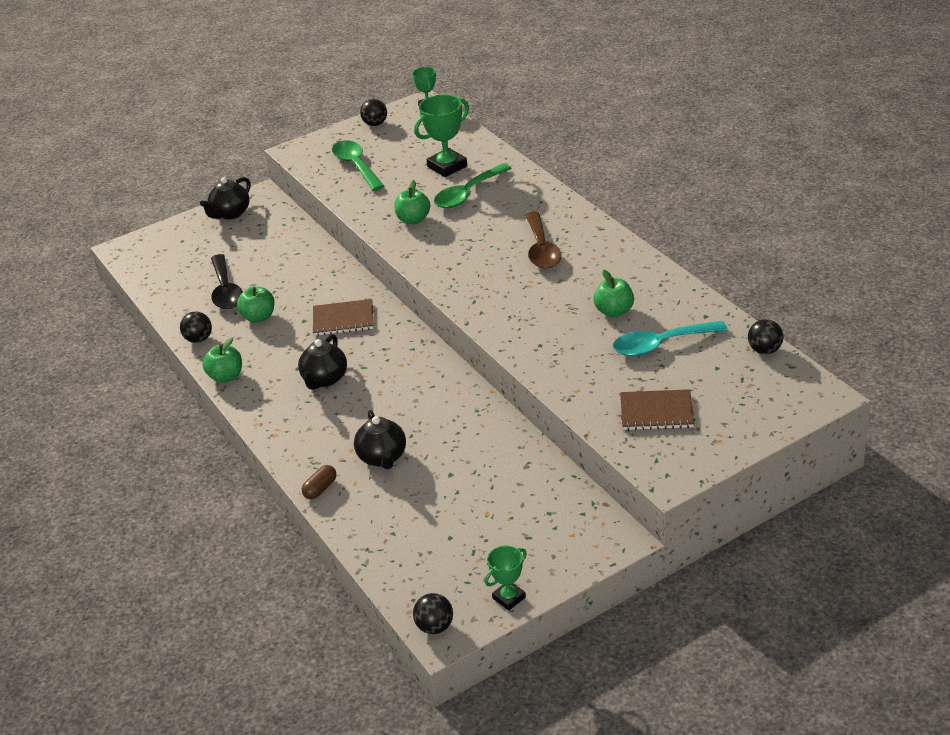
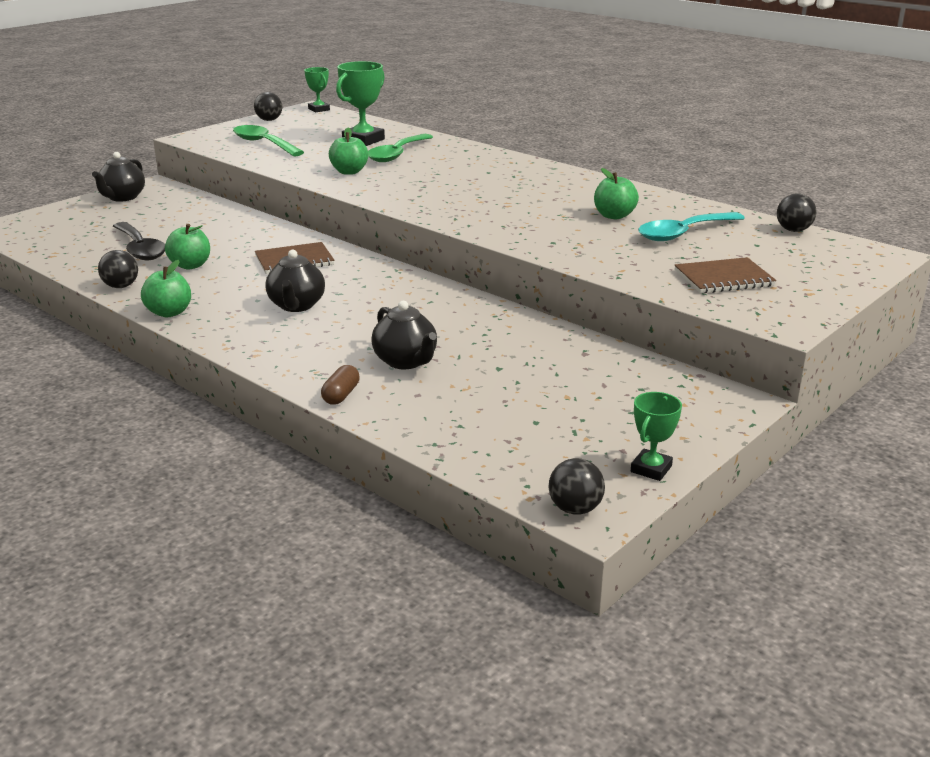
camera: 20 degrees left, 10 degrees down
(541, 249) = (502, 182): brown spoon -> none

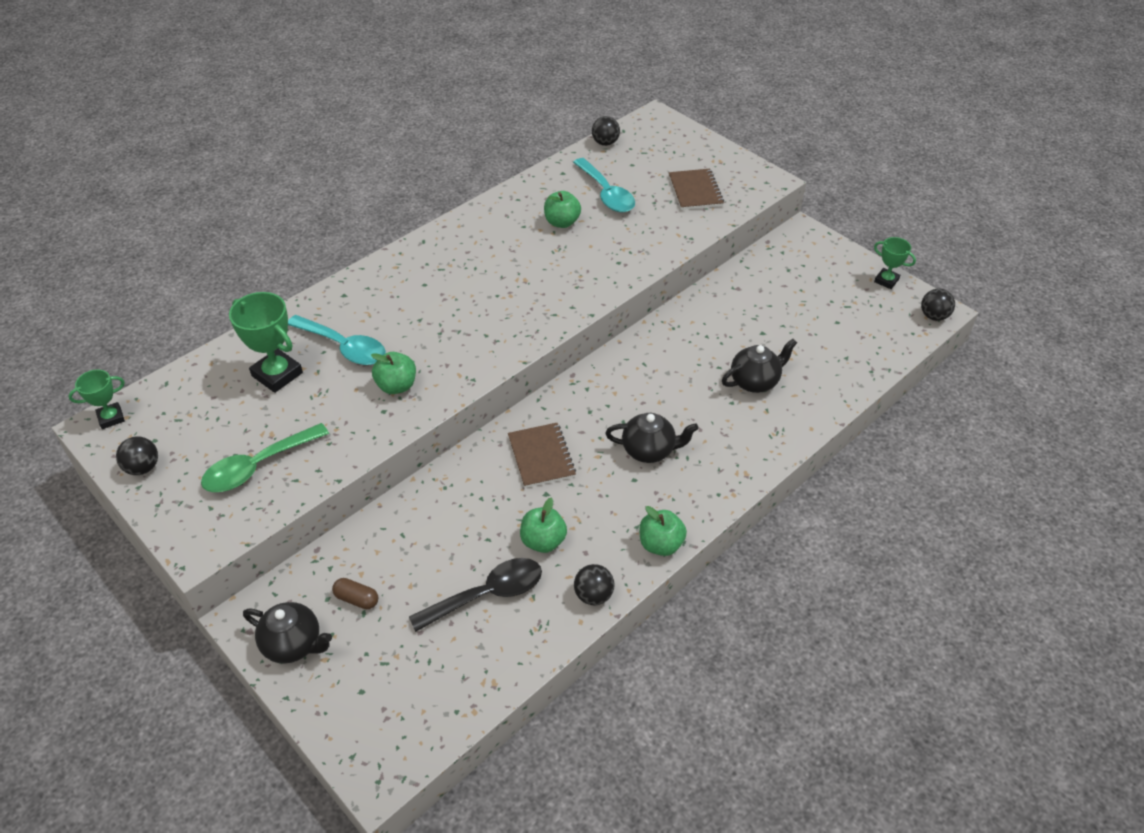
camera: 85 degrees left, 20 degrees up
(341, 395) = (810, 418): brown capsule -> brown capsule (357, 599)
(397, 154) = (344, 347): green spoon -> turquoise spoon

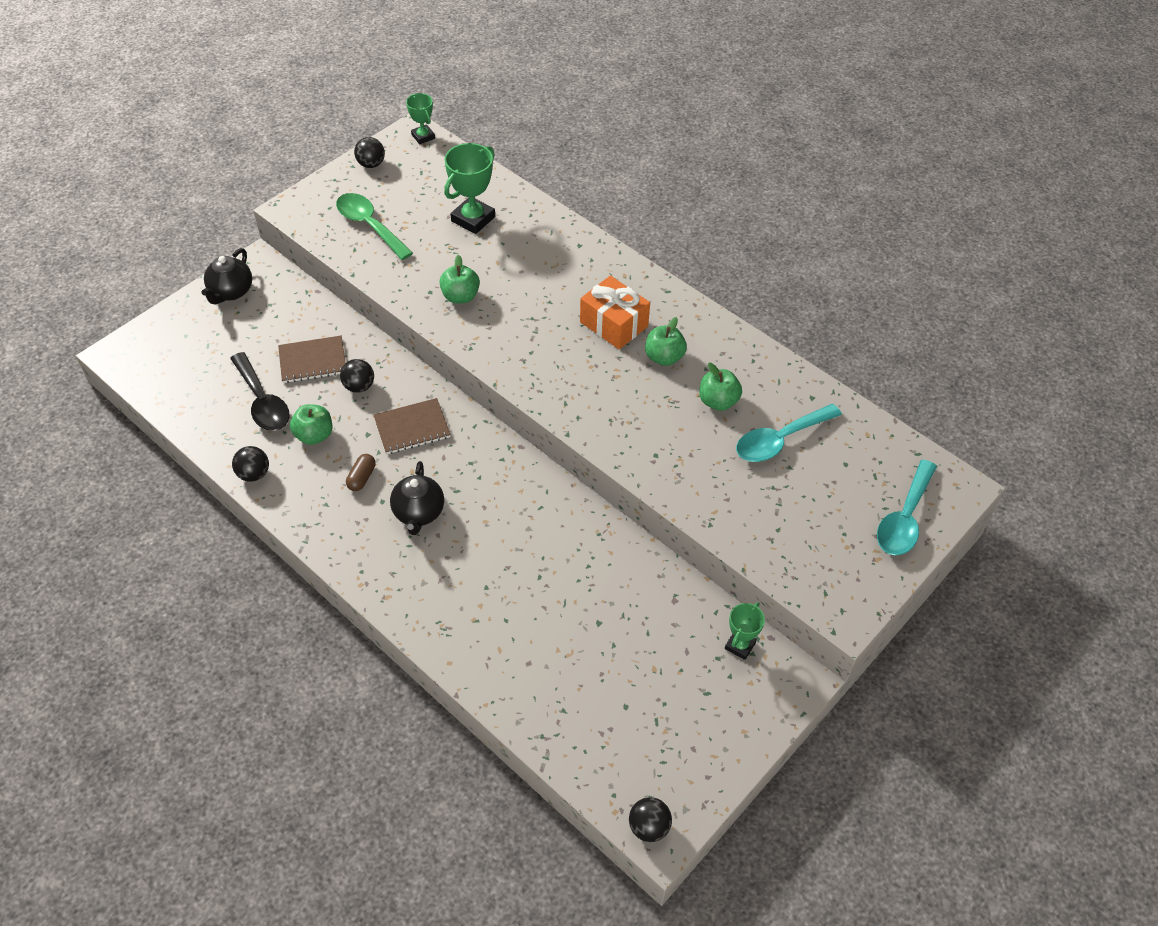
camera: 85 degrees right, 5 degrees up
(344, 347) = (508, 255): turquoise spoon -> turquoise spoon (904, 518)
(357, 599) = (267, 321): brown capsule -> brown capsule (362, 477)
(459, 277) = (614, 324): none -> orange gift
(605, 143) = (885, 436): black ball -> black ball (359, 386)
(660, 544) = (304, 523): green apple -> green apple (664, 357)
(695, 191) = (805, 530): brown notebook -> brown notebook (313, 361)
(755, 381) = (518, 611): black teapot -> none
(886, 281) = (713, 775): green trophy -> green trophy (740, 645)

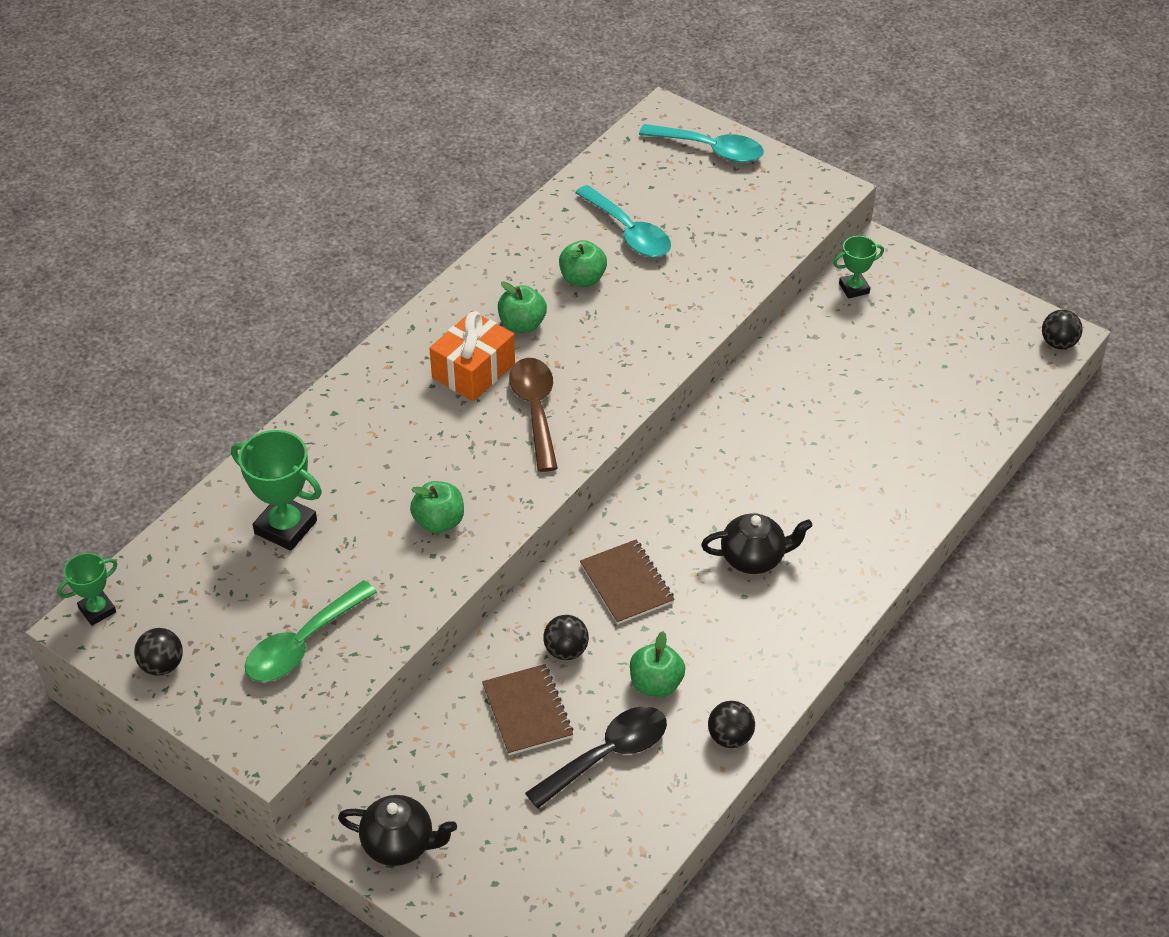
camera: 95 degrees left, 5 degrees down
(362, 477) = (713, 622): brown capsule -> none
(565, 358) = (535, 410): none -> brown spoon
(740, 645) = (854, 288): green trophy -> green trophy turned 45 degrees counterclockwise

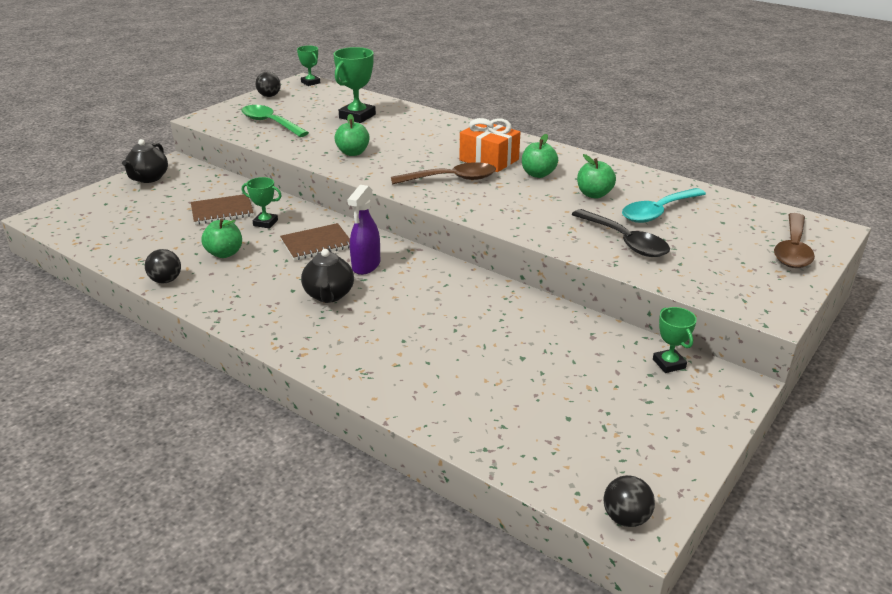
camera: 90 degrees right, 15 degrees down
(566, 650) = (265, 223): black ball -> green trophy
(607, 755) = (175, 236): black spoon -> black spoon (625, 241)
(682, 527) = (366, 266): none -> purple spray bottle
(710, 150) = (792, 249): turquoise spoon -> brown spoon

